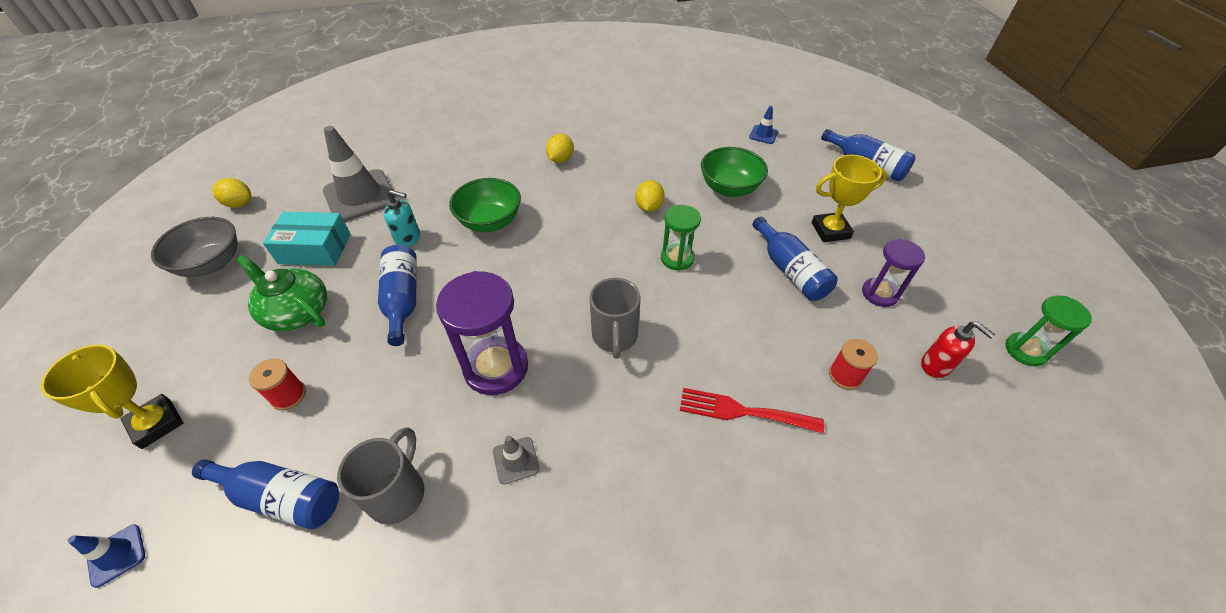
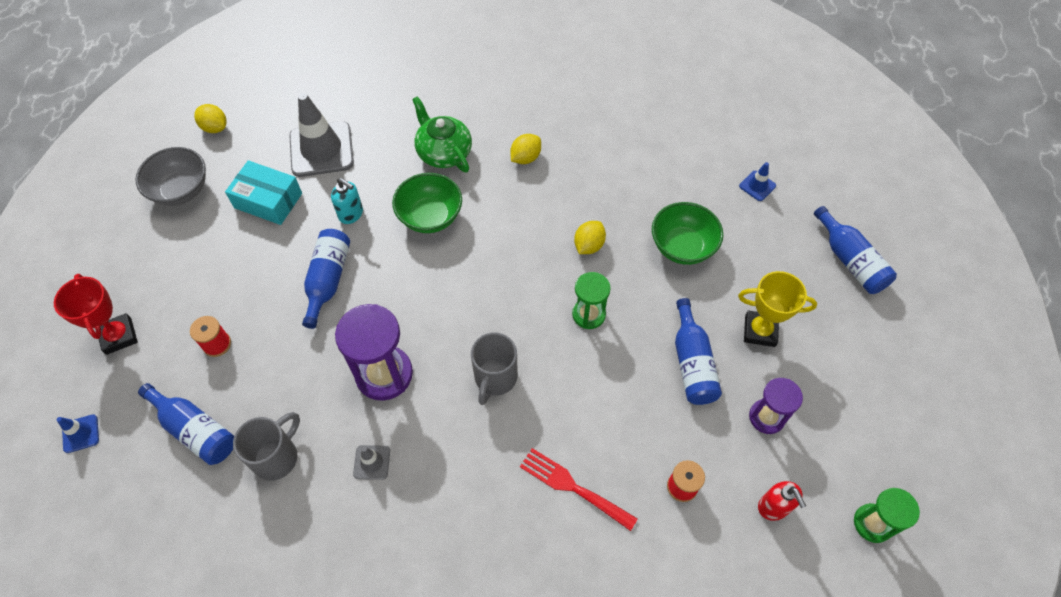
camera: 20 degrees right, 10 degrees up
(156, 423) = (119, 336): yellow trophy -> red trophy
(297, 312) = (239, 264): green teapot -> green teapot (443, 152)

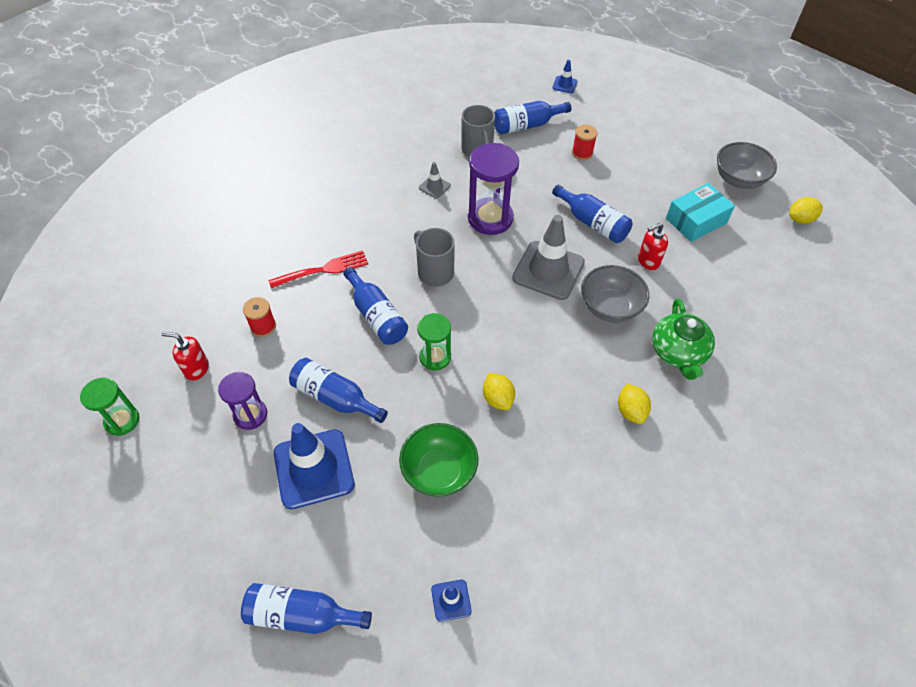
camera: 125 degrees right, 5 degrees down
(119, 336) = (624, 116): red trophy -> none
(321, 149) = (734, 272): grey traffic cone -> grey traffic cone (548, 270)
(351, 214) = (648, 261): turquoise soap dispenser -> red soap dispenser
(430, 217) = (610, 307): green bowl -> grey bowl
(443, 152) = (678, 352): green teapot -> green teapot turned 90 degrees clockwise
(586, 392) = (376, 316): none -> blue bottle
(760, 331) = (314, 468): yellow trophy -> blue traffic cone

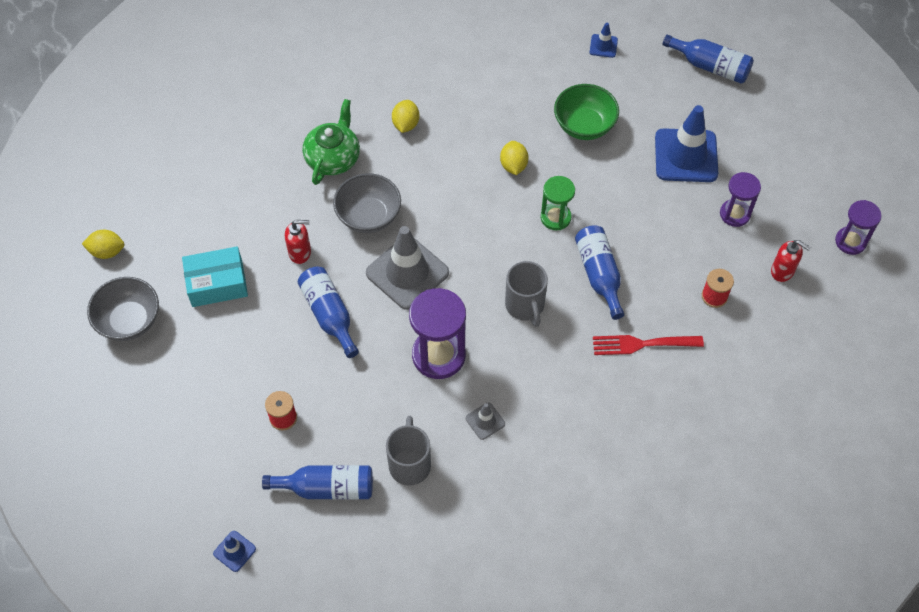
camera: 160 degrees left, 5 degrees up
(122, 420) = (850, 241): green hourglass -> purple hourglass
(335, 397) = (657, 207): blue bottle -> none

